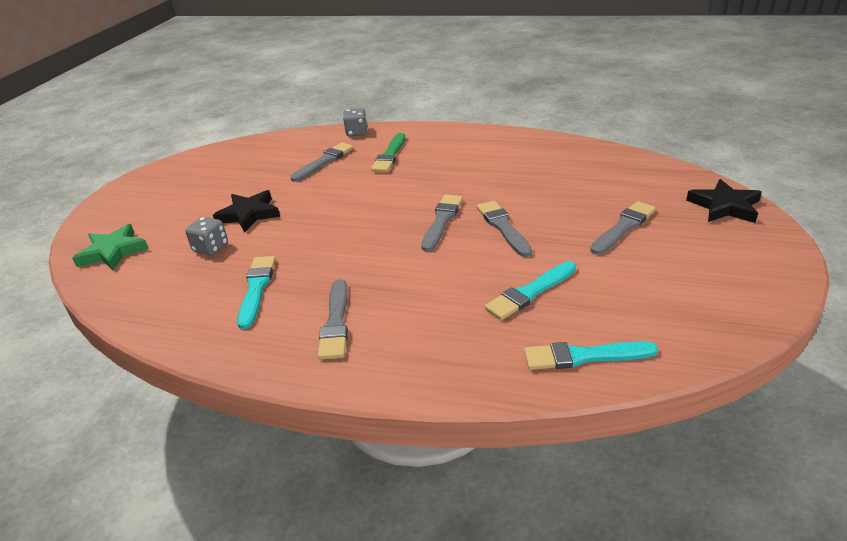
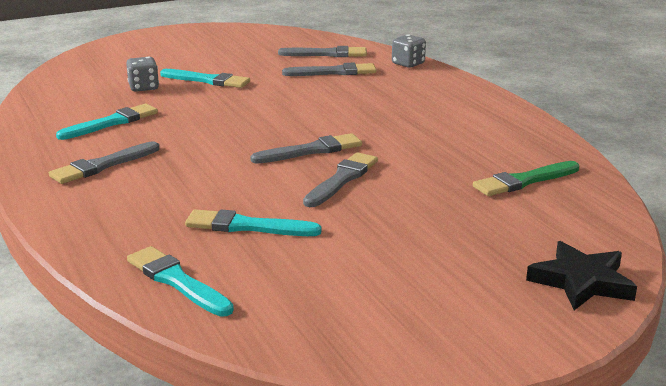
camera: 45 degrees right, 10 degrees down
(113, 252) = (97, 63): green star -> none
(249, 214) = (208, 80): black star -> turquoise brush
(390, 155) = (390, 91): green brush -> green brush (524, 181)
(623, 227) = (436, 236): grey brush -> grey brush (327, 54)

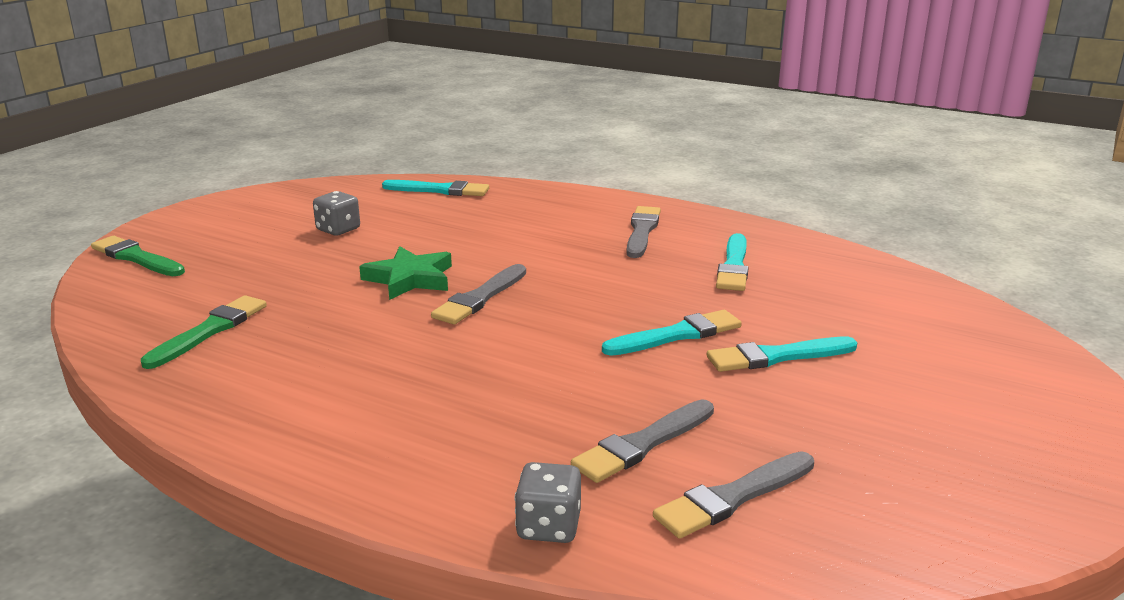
camera: 145 degrees right, 0 degrees up
(143, 87) = (817, 317): grey dice -> grey dice (338, 229)
(247, 226) = (441, 225): turquoise brush -> turquoise brush (677, 335)
(342, 179) = (410, 278): grey brush -> green star
(581, 282) = (136, 258): black star -> green brush

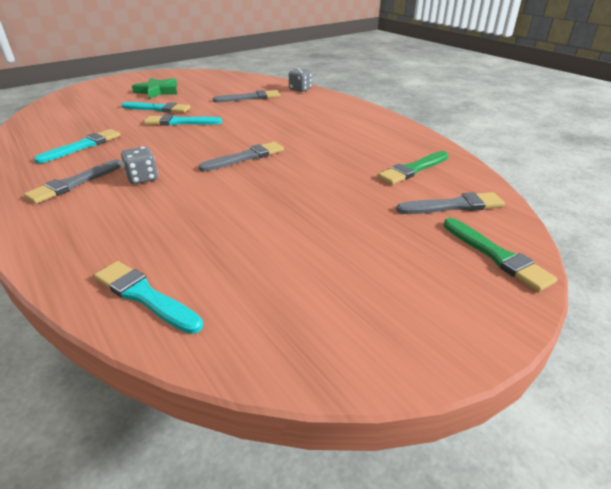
camera: 155 degrees left, 10 degrees up
(338, 229) = (298, 249): grey dice -> grey dice (142, 178)
(410, 278) = (275, 179): green star -> green star (157, 91)
(732, 497) = (242, 86): grey brush -> grey brush (454, 206)

